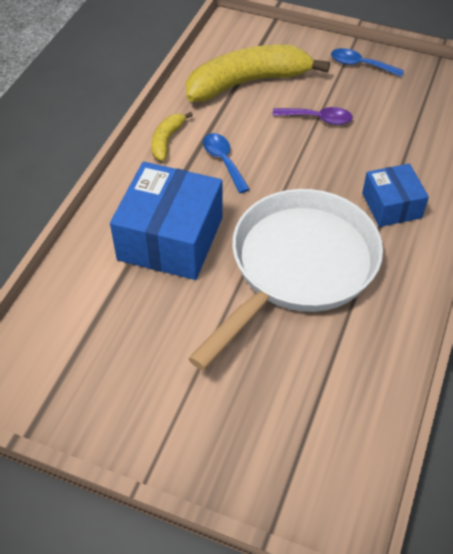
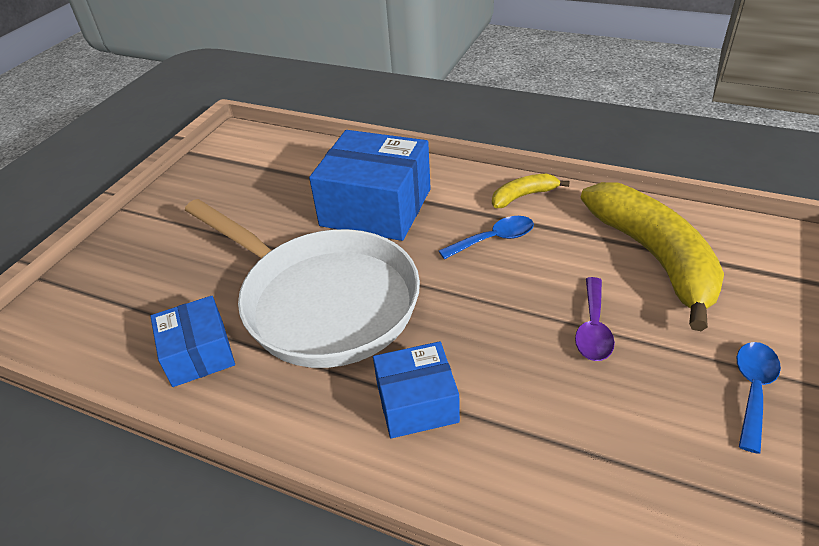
camera: 95 degrees right, 10 degrees down
(167, 140) = (523, 196): yellow banana -> yellow banana turned 45 degrees counterclockwise
(363, 346) = (198, 354): none -> blue box

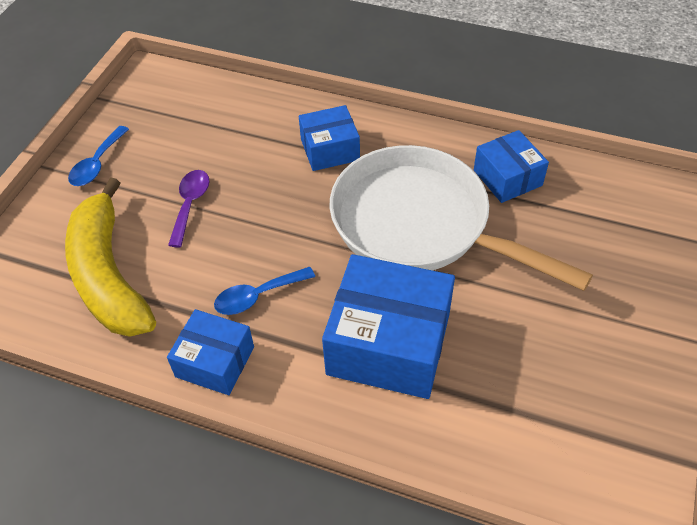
camera: 175 degrees right, 10 degrees up
(523, 196) = (215, 362): yellow banana -> blue box

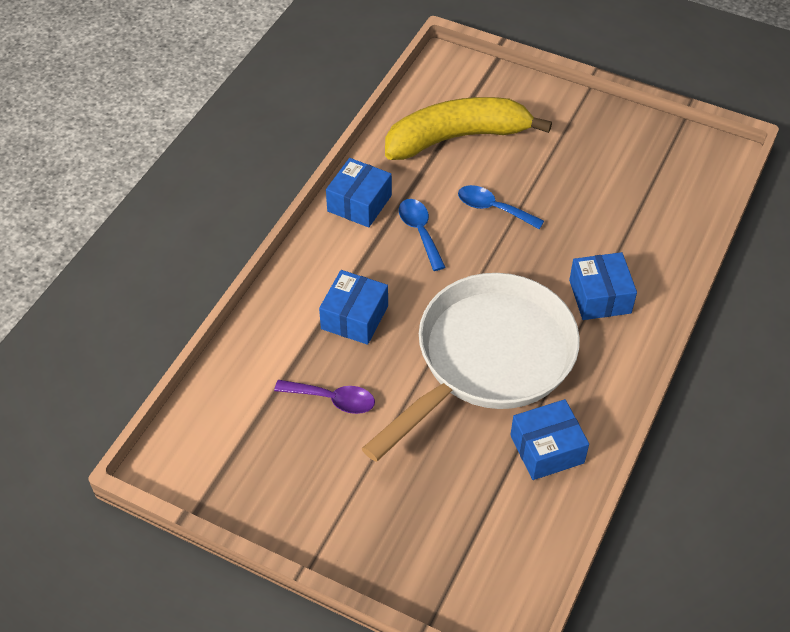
camera: 95 degrees right, 0 degrees up
(97, 164) = (589, 123): blue spoon -> blue spoon (493, 208)
(190, 205) = (532, 188): purple spoon -> purple spoon (333, 399)
(388, 344) = (354, 317): blue box -> blue box, size x0.57

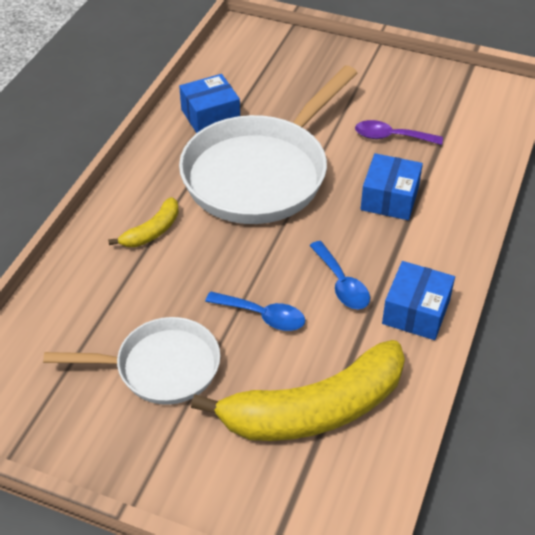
camera: 175 degrees right, 5 degrees down
(577, 174) = (161, 367): none -> white pan
(600, 296) = (152, 231): blue box -> yellow banana

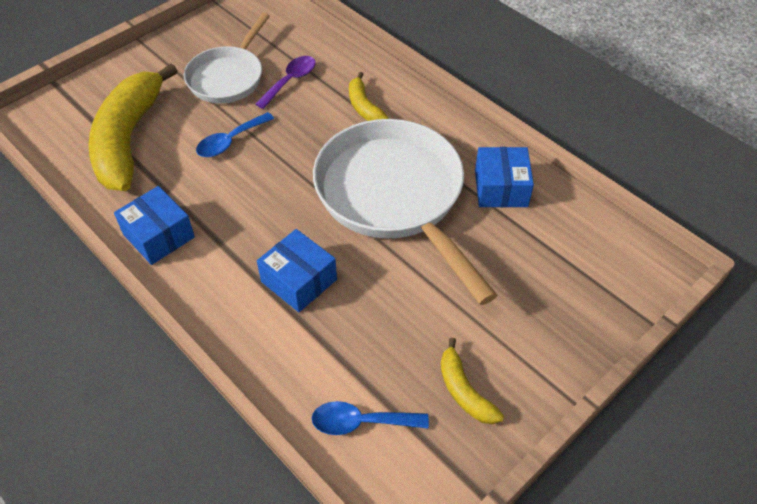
camera: 115 degrees right, 5 degrees up
(341, 284) = (224, 200): blue spoon -> blue spoon (361, 422)
(391, 137) = (388, 326): purple spoon -> purple spoon (290, 81)
(411, 89) = (464, 391): none -> yellow banana

